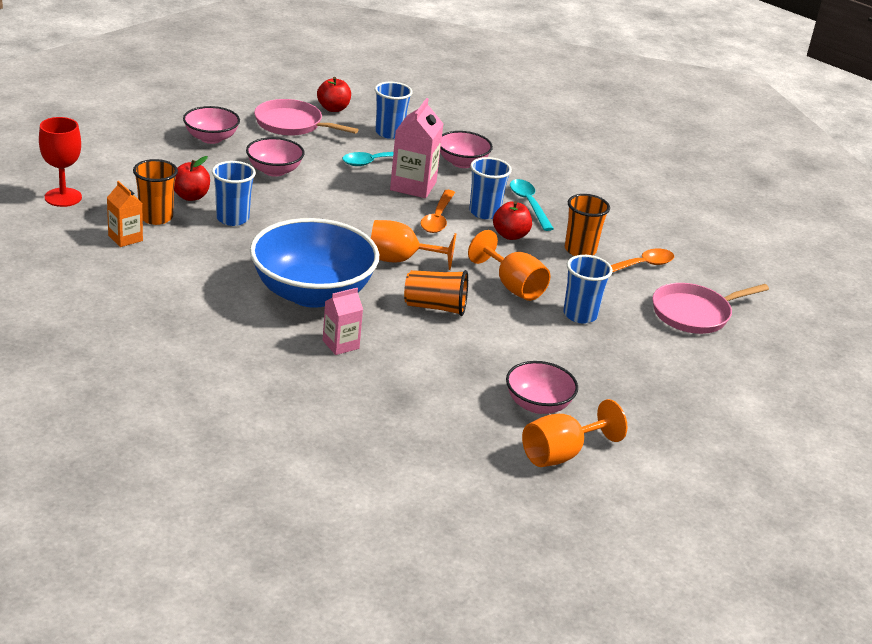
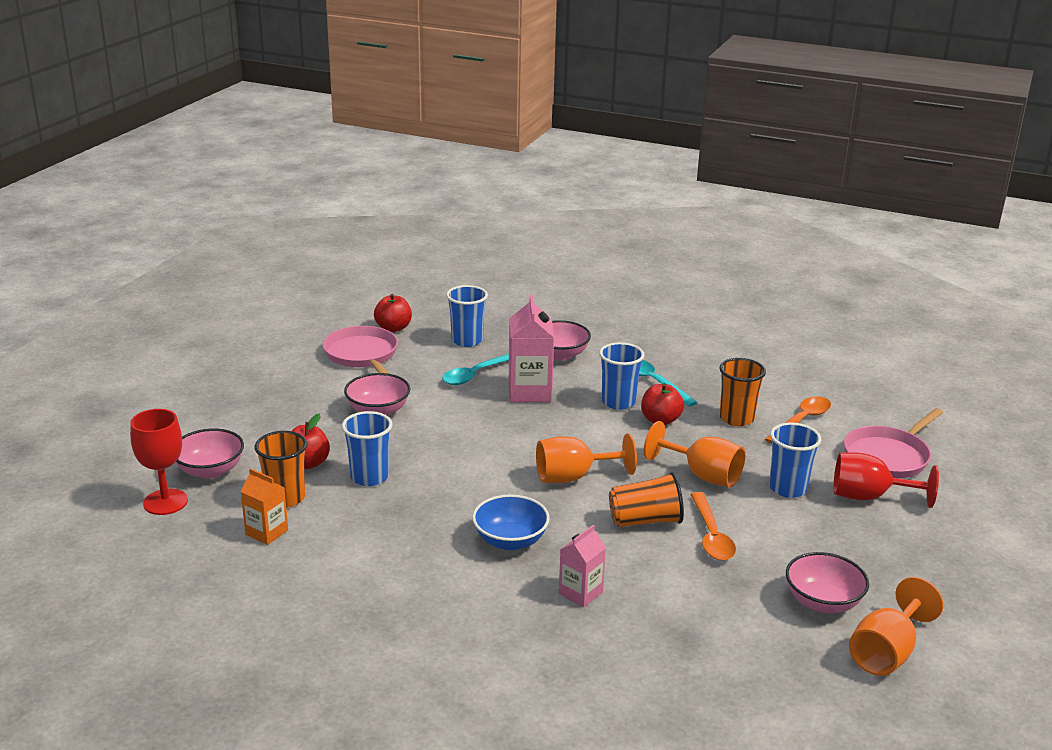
camera: 15 degrees left, 5 degrees down
(211, 138) = (287, 391): pink bowl -> pink bowl (210, 470)
(291, 124) = (362, 355): pink pan -> pink pan turned 60 degrees clockwise
(312, 293) = (510, 541): blue bowl -> blue bowl, size x0.52
(437, 218) = (578, 420): orange spoon -> orange spoon (711, 535)
(648, 339) = (869, 497): none -> red goblet

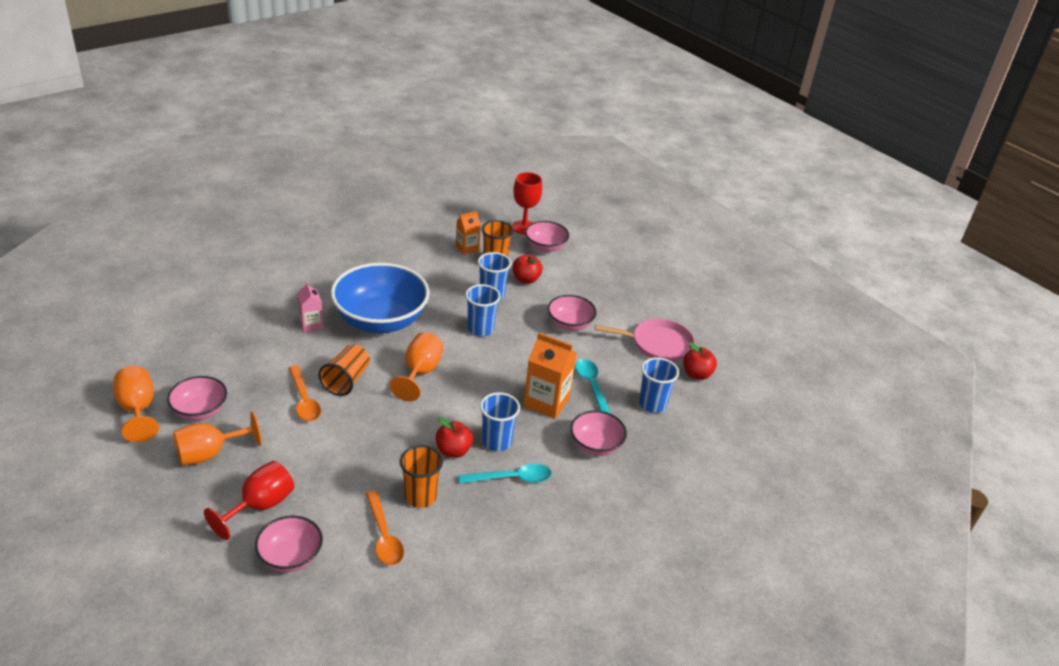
camera: 115 degrees right, 10 degrees up
(510, 541) = (380, 320): blue bowl -> blue bowl, size x1.92
(529, 392) = (546, 402): pink carton -> orange carton
(702, 475) = (367, 433): orange goblet -> orange goblet (209, 453)
(711, 535) = (304, 400): orange spoon -> orange spoon turned 135 degrees counterclockwise
(788, 488) = (312, 468): blue cup -> blue cup (480, 329)
(888, 457) = (290, 557): pink pan -> pink bowl

